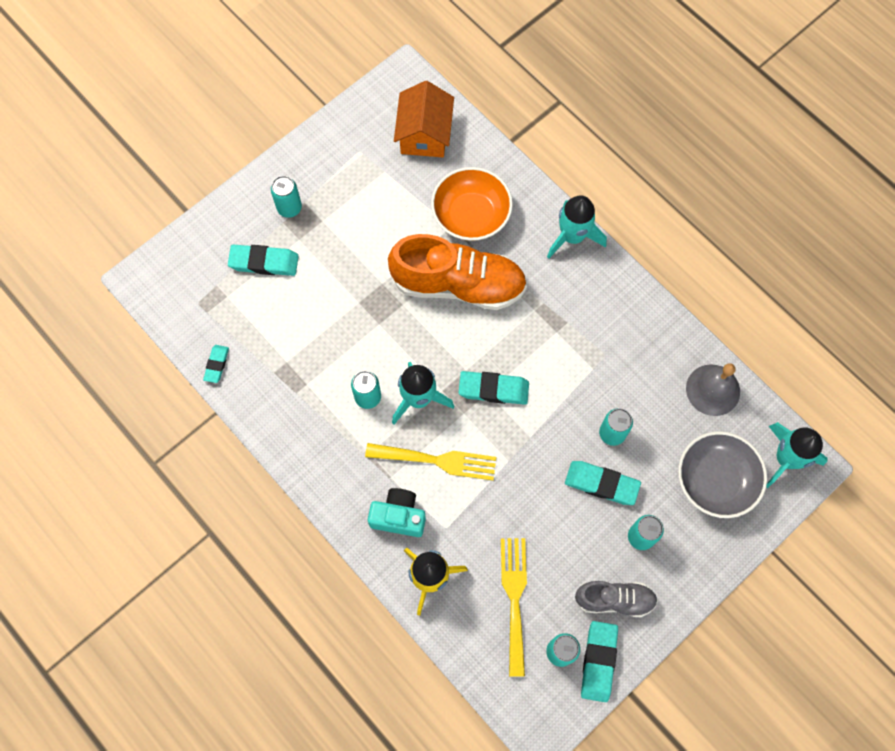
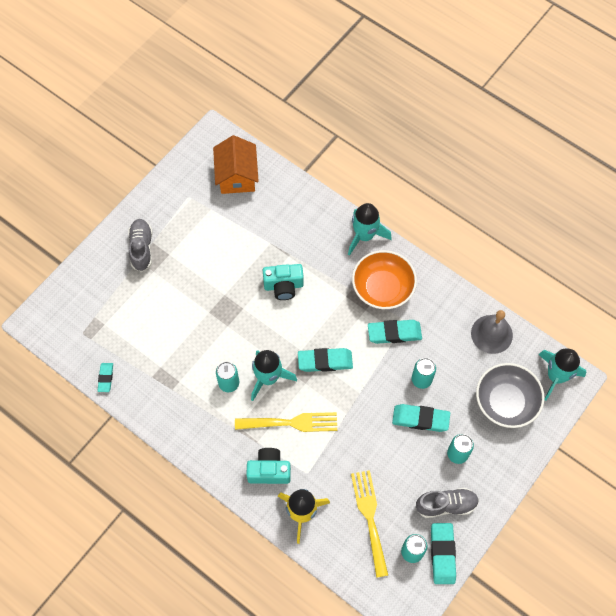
camera: 10 degrees left, 5 degrees down
(264, 262) = (129, 293): turquoise eraser -> turquoise eraser (394, 333)
(289, 208) = (141, 248): turquoise can -> grey shoe
(458, 284) = (283, 286): orange shoe -> turquoise camera
(471, 215) = (284, 232): orange bowl -> orange bowl (382, 288)

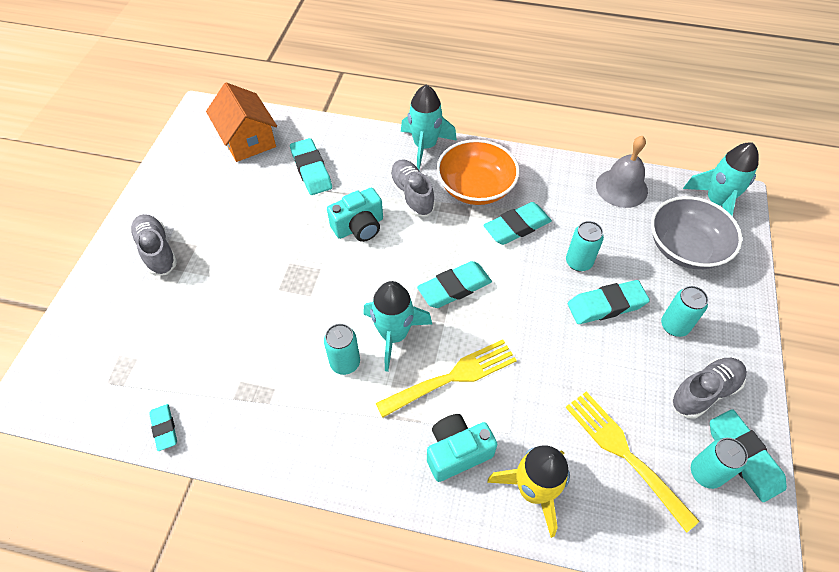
camera: 25 degrees left, 10 degrees down
(271, 223) = (311, 170): none -> turquoise eraser
(333, 275) = (412, 195): none -> grey shoe

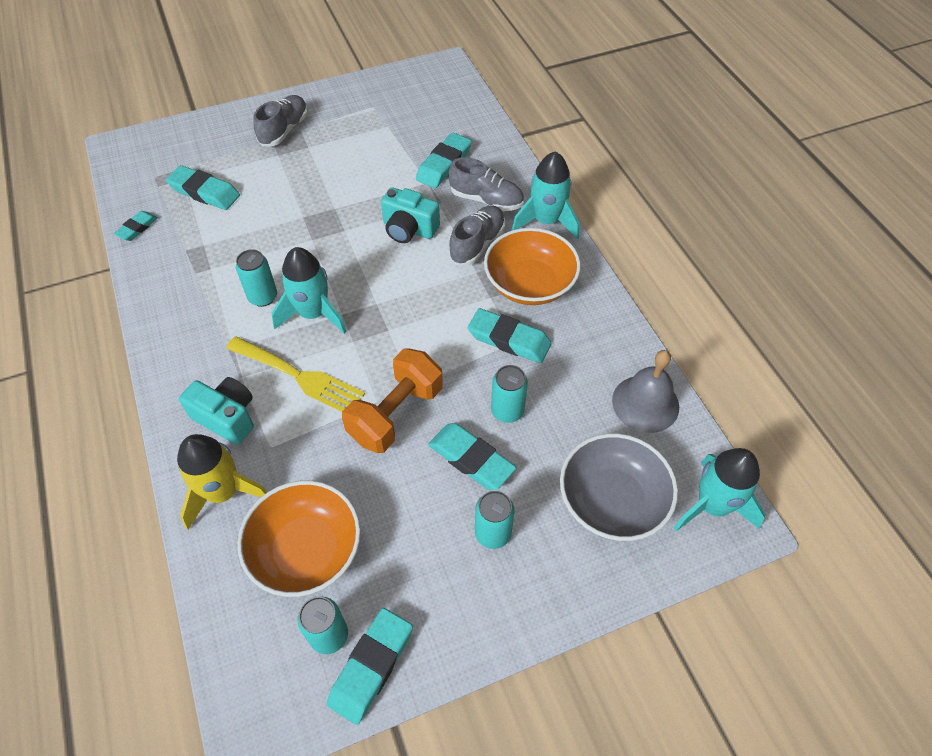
camera: 55 degrees right, 0 degrees up
(247, 139) = (440, 109): orange house -> none
(454, 288) = (396, 329): turquoise eraser -> turquoise eraser (204, 192)
(535, 330) = (396, 414): none -> orange dumbbell
(624, 453) = (306, 550): yellow fork -> orange bowl
(704, 392) = (427, 596): grey shoe -> grey shoe (486, 200)

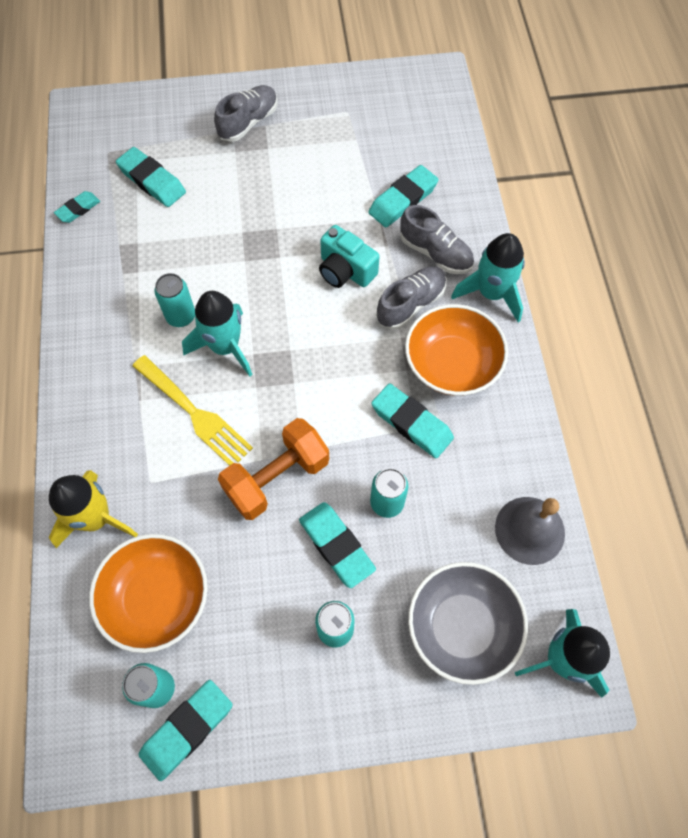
camera: 15 degrees right, 10 degrees up
(227, 417) = (116, 441): turquoise camera -> none

